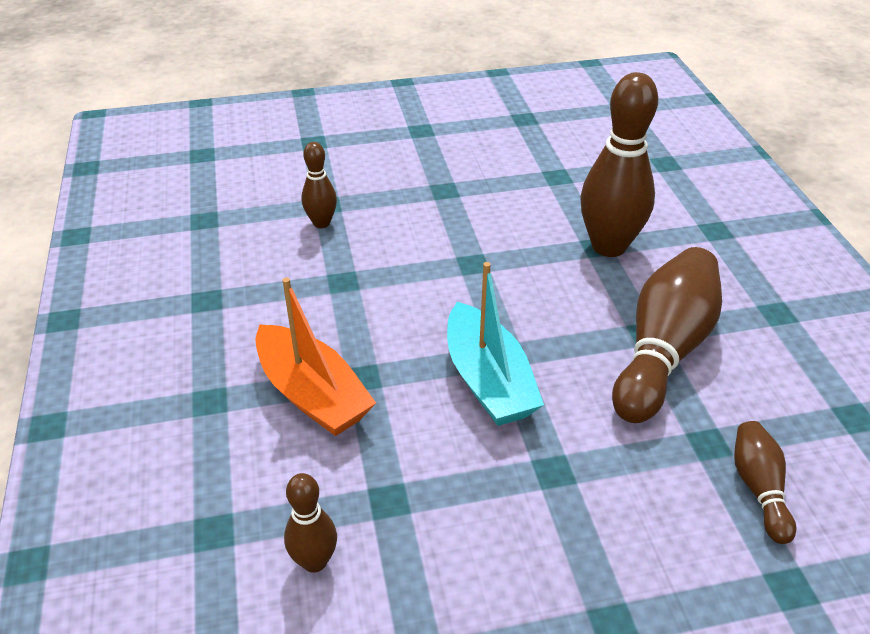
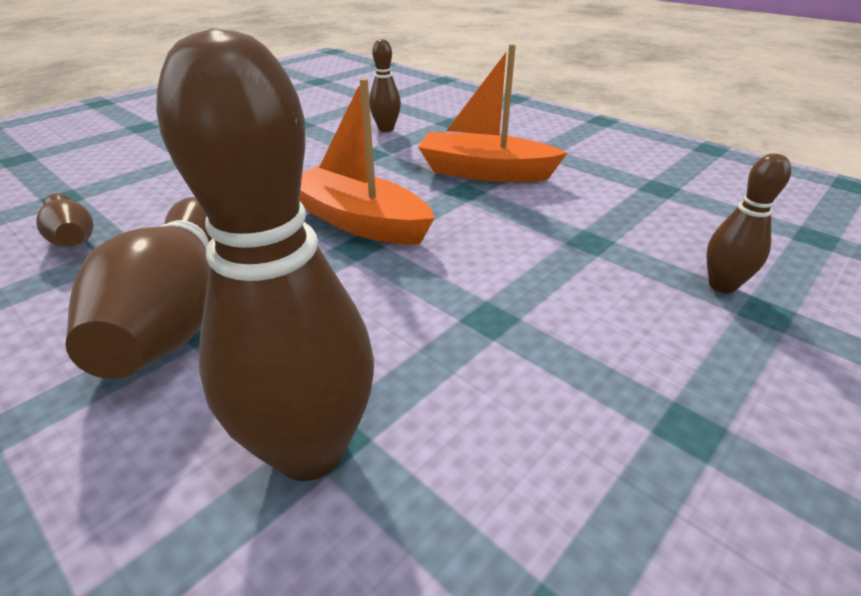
camera: 145 degrees right, 5 degrees down
(488, 380) = (360, 222): turquoise boat -> orange boat

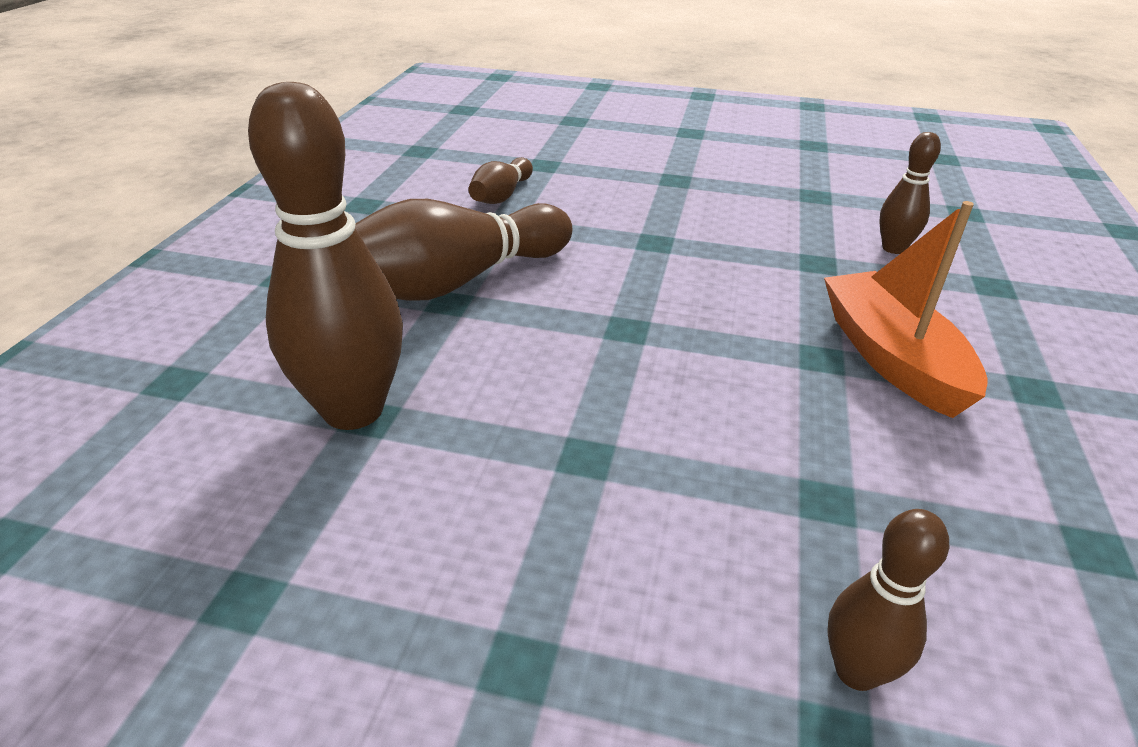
camera: 60 degrees right, 0 degrees up
(360, 222) = (669, 312): orange boat -> none

